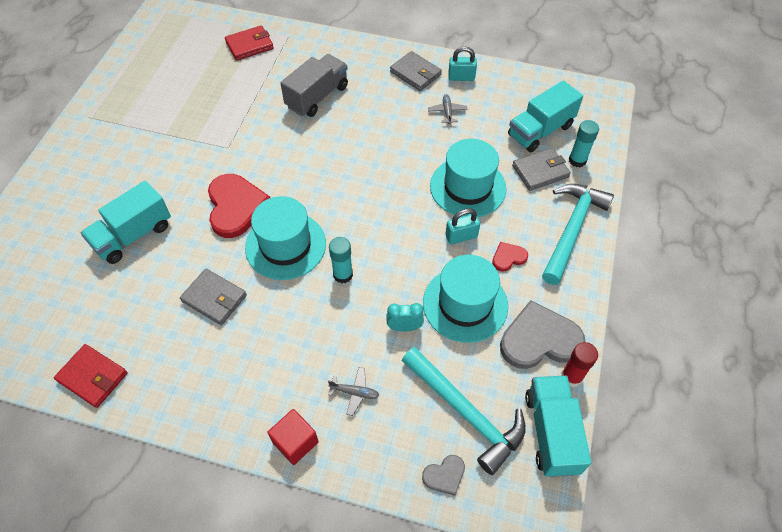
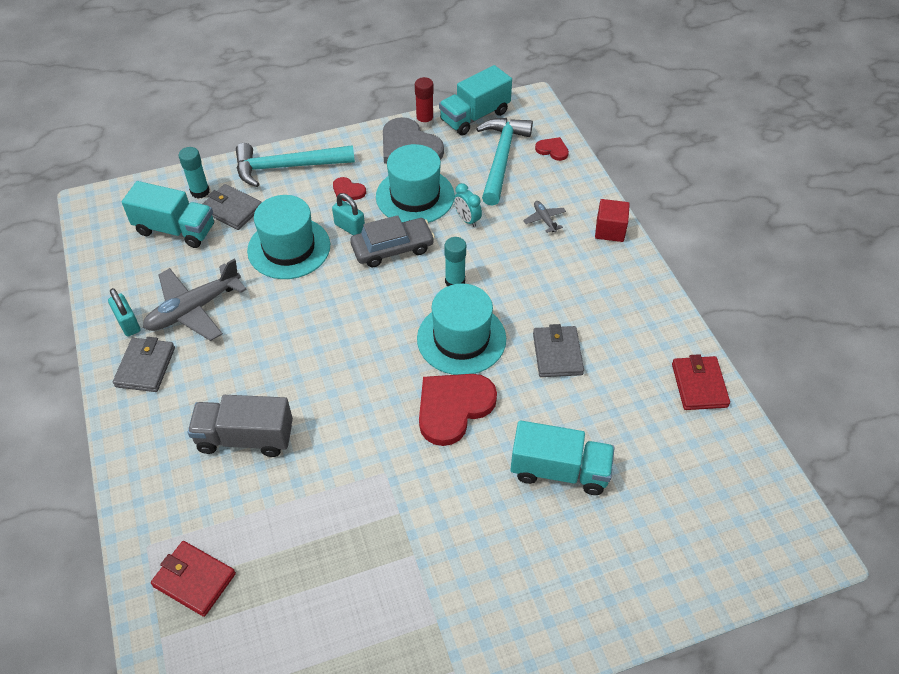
camera: 125 degrees left, 5 degrees down
(414, 253) = (392, 248): none -> grey car
(444, 475) = (552, 150): grey heart -> red heart
(447, 112) = (194, 309): grey plane -> grey plane, size x2.19

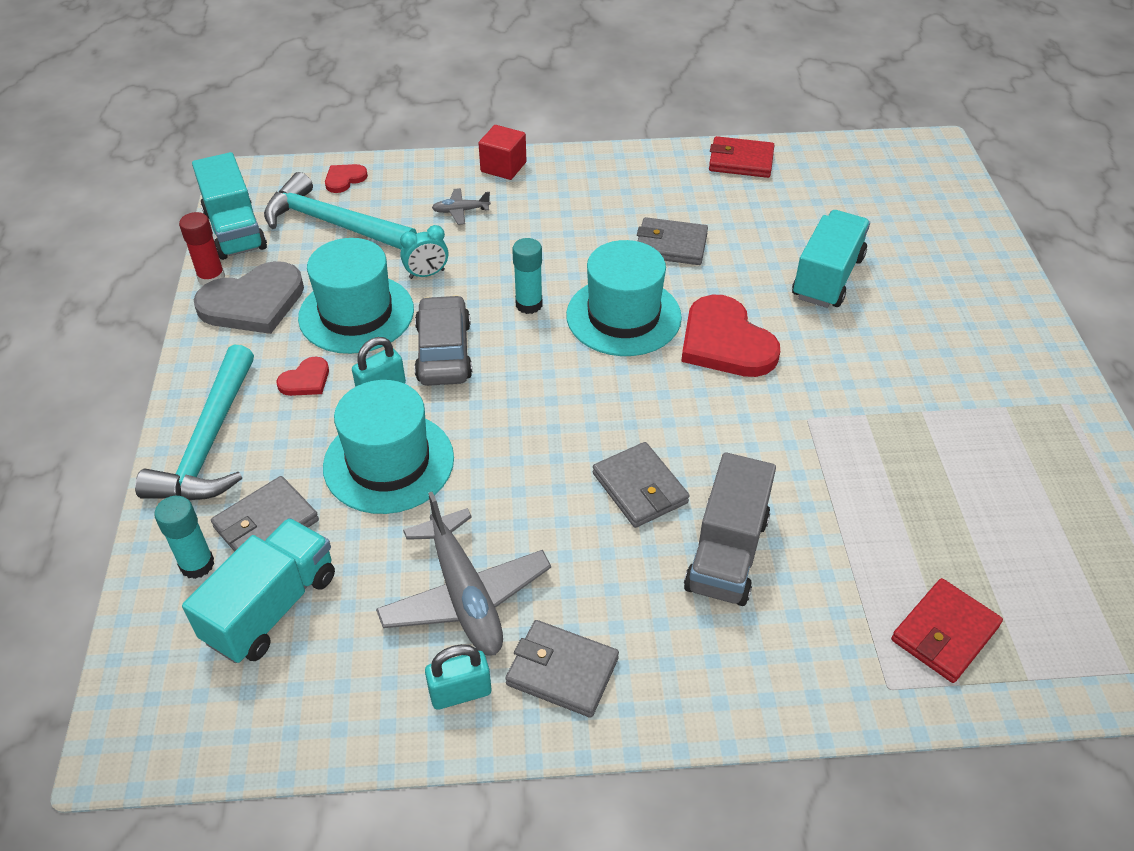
camera: 75 degrees left, 5 degrees down
(293, 379) = (640, 488): none -> grey wallet

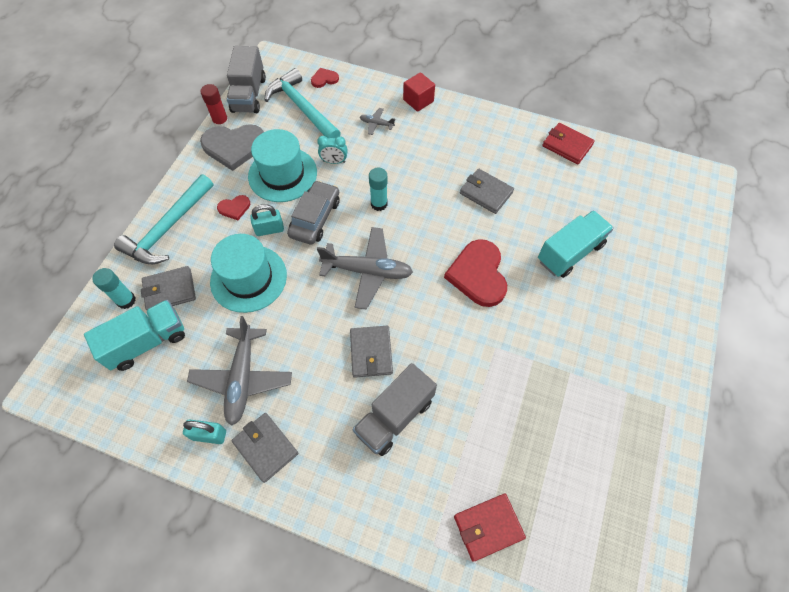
camera: 25 degrees right, 15 degrees up
(235, 230) = (249, 94): turquoise truck -> grey truck
(567, 391) = (367, 271): none -> grey plane
(623, 316) = (428, 233): turquoise hat -> none

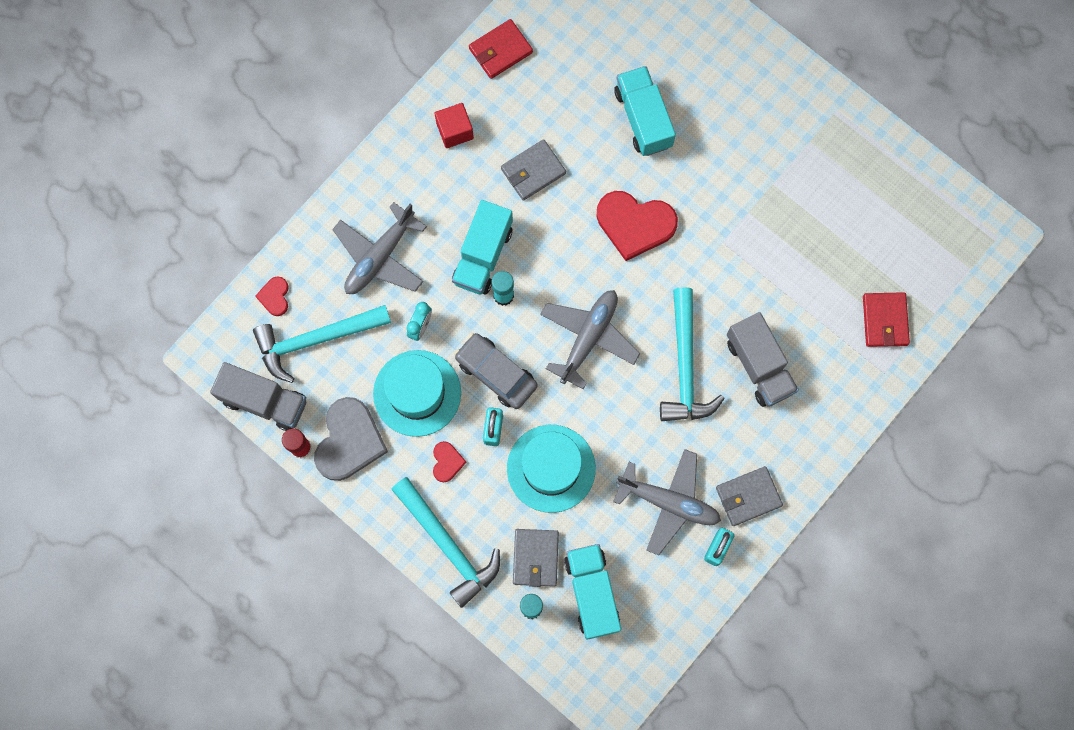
camera: 70 degrees left, 15 degrees up
(371, 352) = (685, 366): grey wallet -> turquoise hammer
(376, 124) = (380, 256): grey plane -> grey plane, size x2.19
(404, 182) = (483, 255): none -> turquoise truck
(418, 100) = (361, 192): red cube -> red cube (455, 131)

